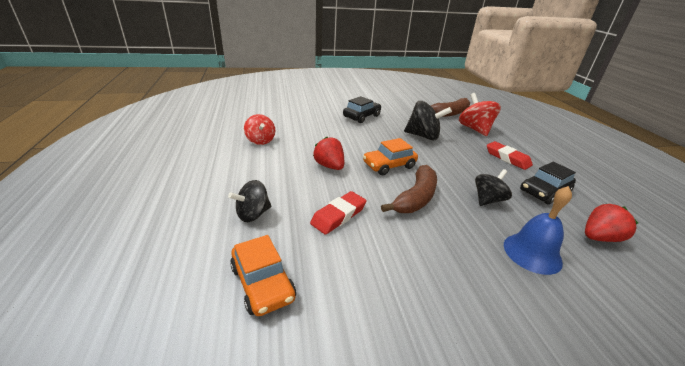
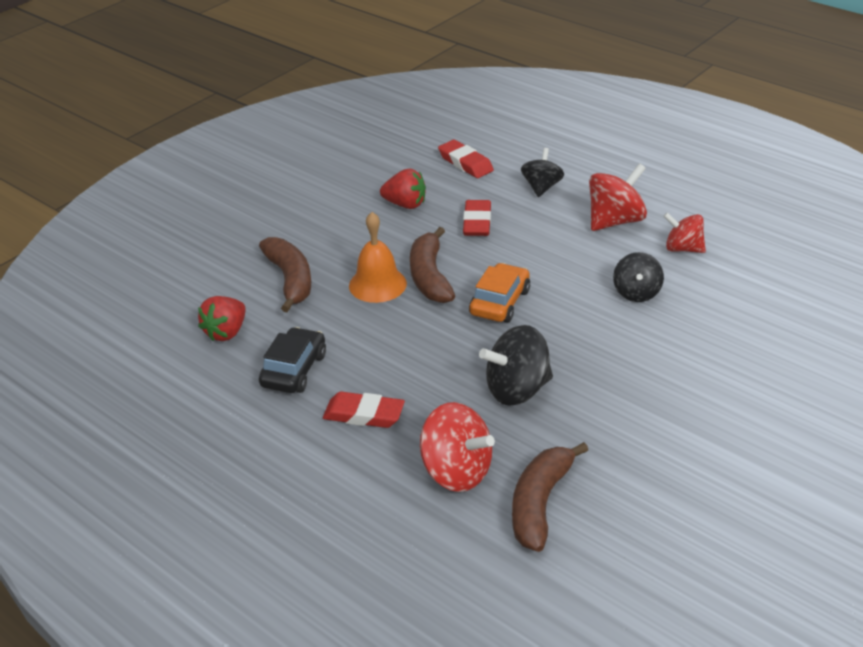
camera: 145 degrees right, 5 degrees up
(259, 168) = (615, 221): none -> red spinning top
(262, 283) = (465, 163): orange car -> red eraser
(329, 166) = (557, 262): red strawberry -> red strawberry (405, 204)
(361, 116) = (657, 379): black car -> none
(457, 212) = (377, 284): none -> orange bell
(488, 200) = (355, 317): black spinning top -> black spinning top (636, 293)
(532, 253) = (290, 280): blue bell -> brown banana

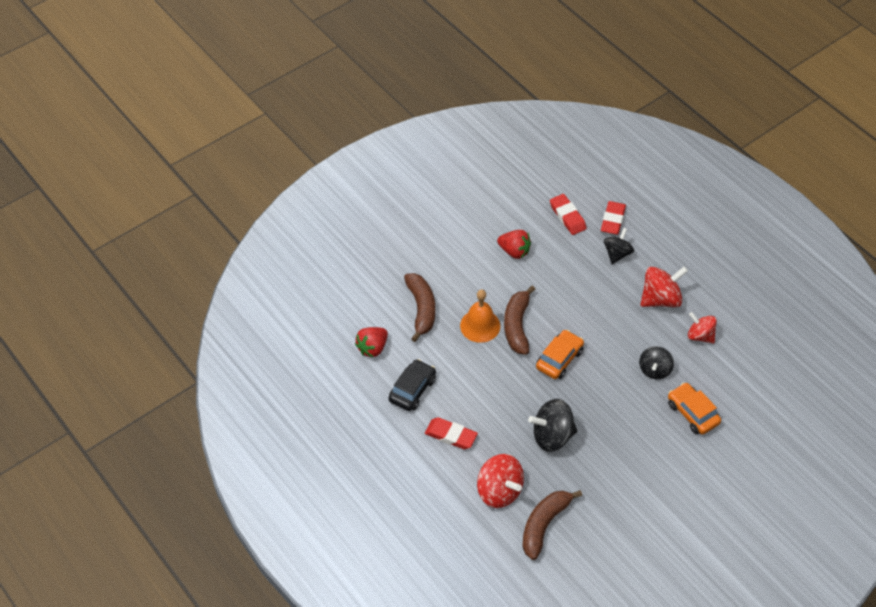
camera: 10 degrees right, 15 degrees up
(477, 222) = (562, 280): red eraser -> red eraser (613, 220)
(709, 330) = (692, 413): none -> orange car

